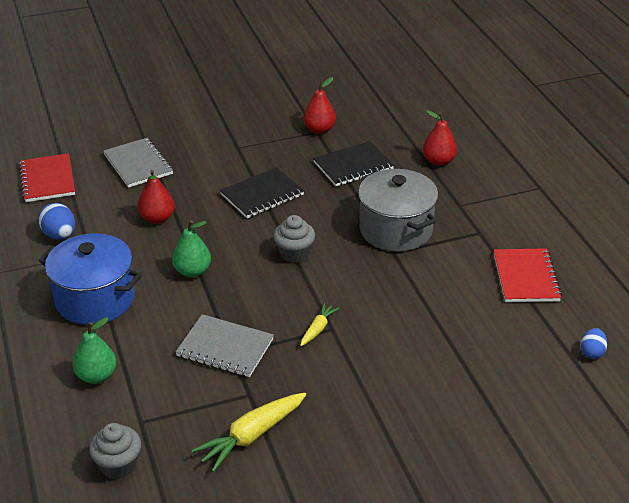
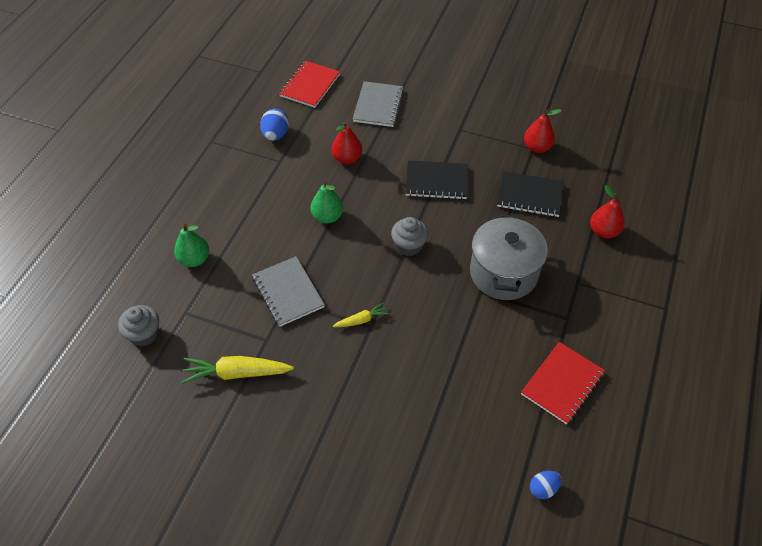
camera: 40 degrees right, 15 degrees up
(95, 299) = (248, 199): blue pot -> none

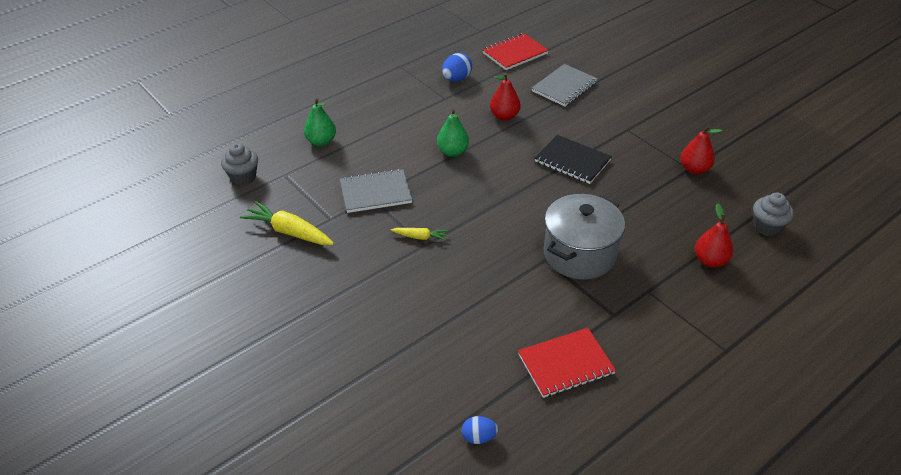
camera: 30 degrees right, 10 degrees down
(288, 292) = (375, 193): grey notebook -> grey notebook turned 75 degrees clockwise
(409, 246) = (507, 199): grey cupcake -> grey cupcake (767, 227)
(530, 195) = (655, 204): black notebook -> none

